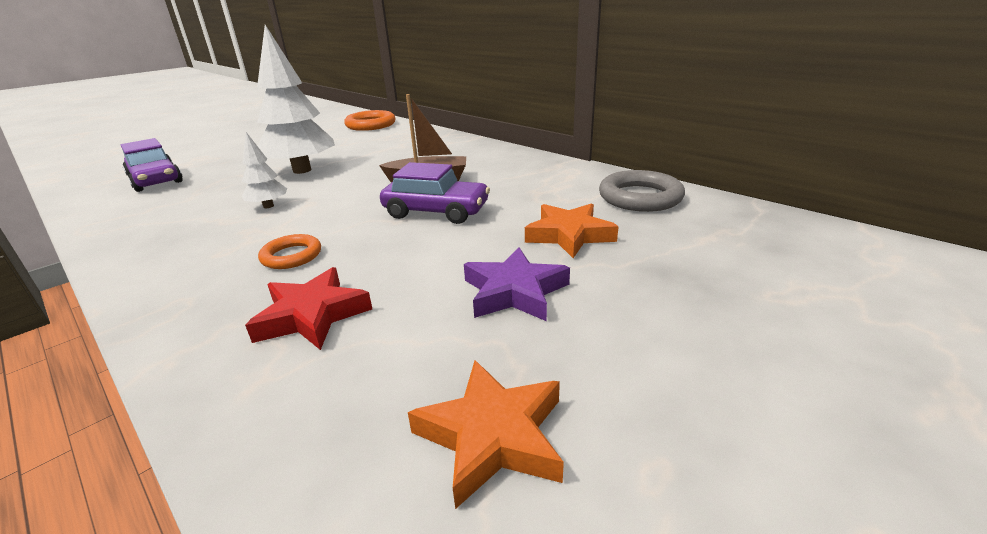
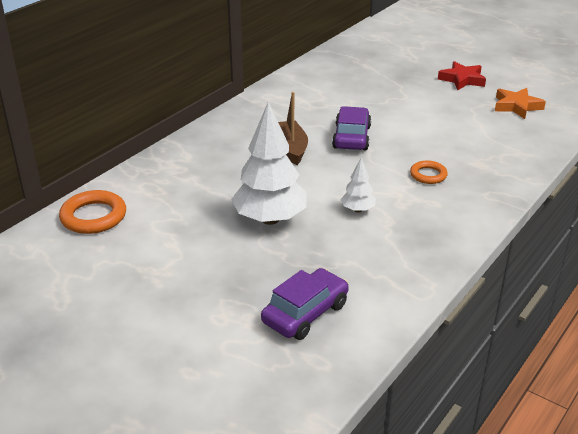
camera: 100 degrees left, 5 degrees up
(312, 315) = (478, 152): red star -> red star (462, 79)
(514, 291) = (435, 107): purple star -> none
(569, 235) = (373, 96): orange star -> none
(640, 197) = (316, 77): grey ring -> none

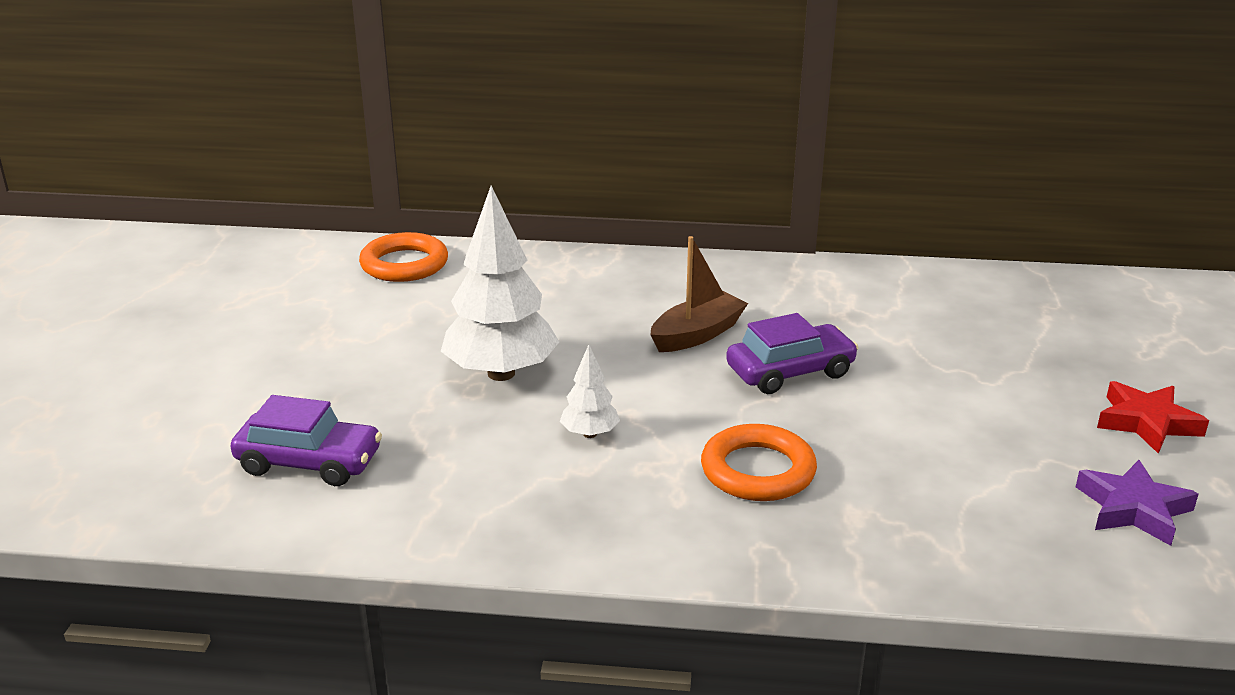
camera: 60 degrees right, 5 degrees down
(428, 175) = (758, 471): orange ring -> orange ring, size x1.64
(516, 106) = (1133, 509): orange star -> purple star

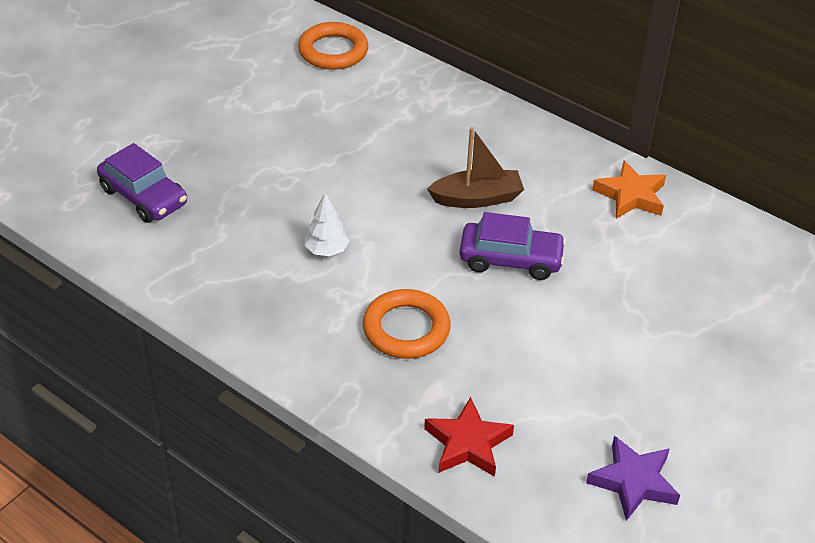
camera: 30 degrees right, 15 degrees up
(501, 373) = (314, 176): white tree -> none
(838, 284) = (630, 195): none -> orange star
(1146, 423) = (731, 422): red star -> red star (467, 443)

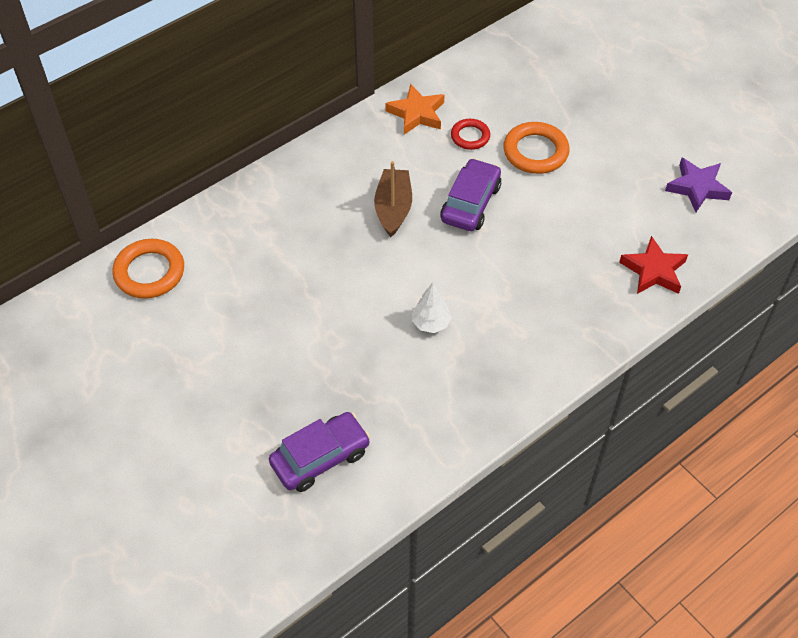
camera: 75 degrees left, 10 degrees up
(406, 329) = (533, 285): orange ring -> orange ring (535, 152)
(616, 245) = (470, 136): none -> red ring

